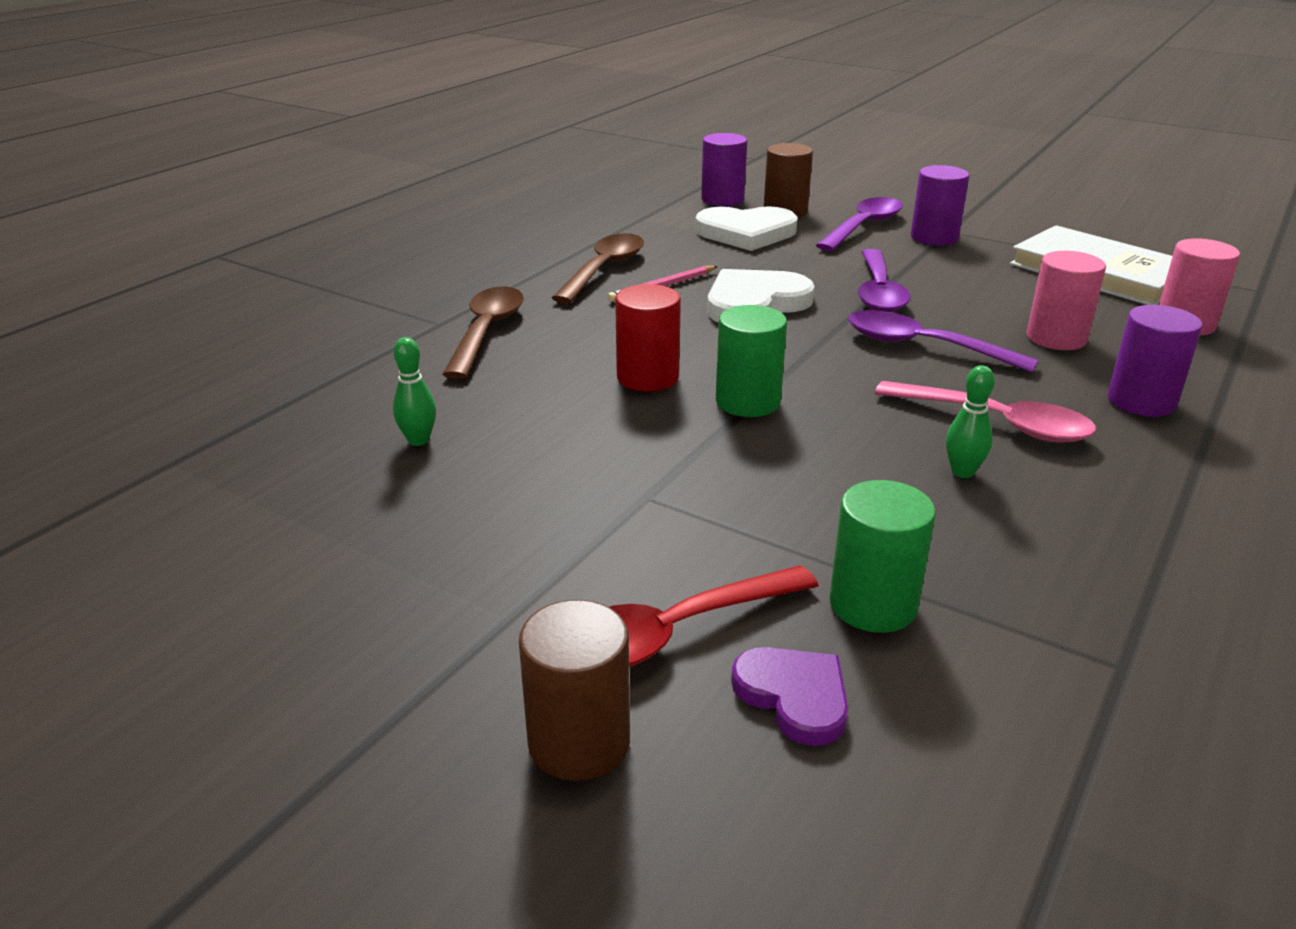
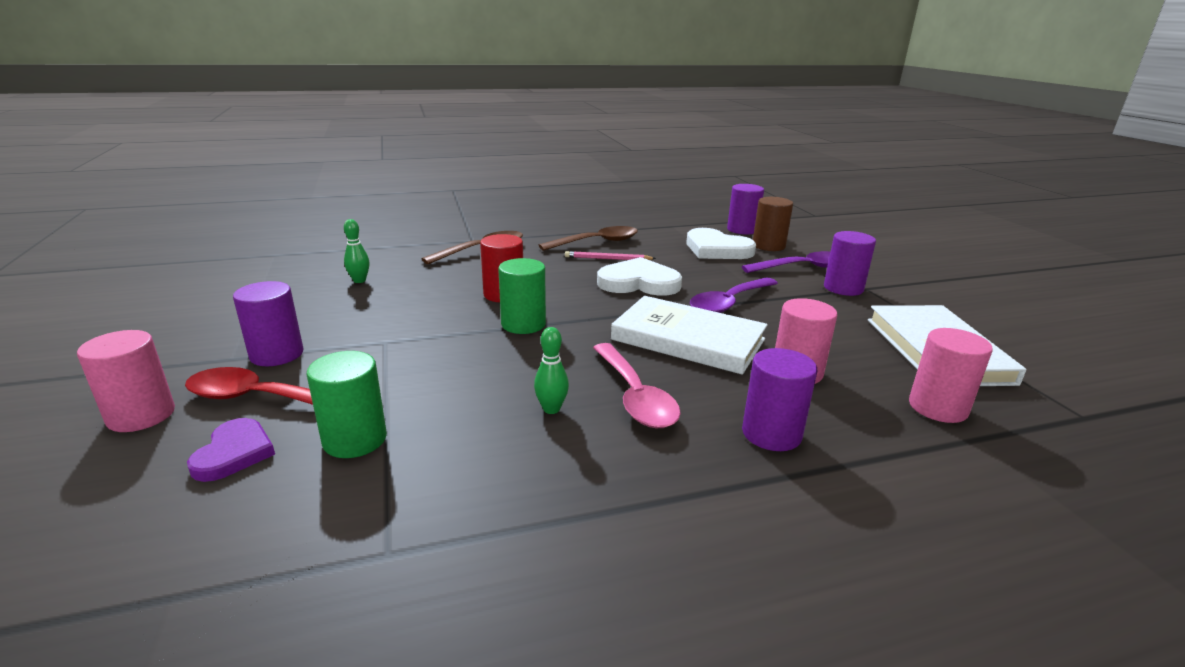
camera: 40 degrees right, 5 degrees down
(556, 580) = (277, 354): none -> purple cylinder
(579, 742) = (141, 415): brown cylinder -> pink cylinder
(923, 346) = (688, 339): purple spoon -> white book

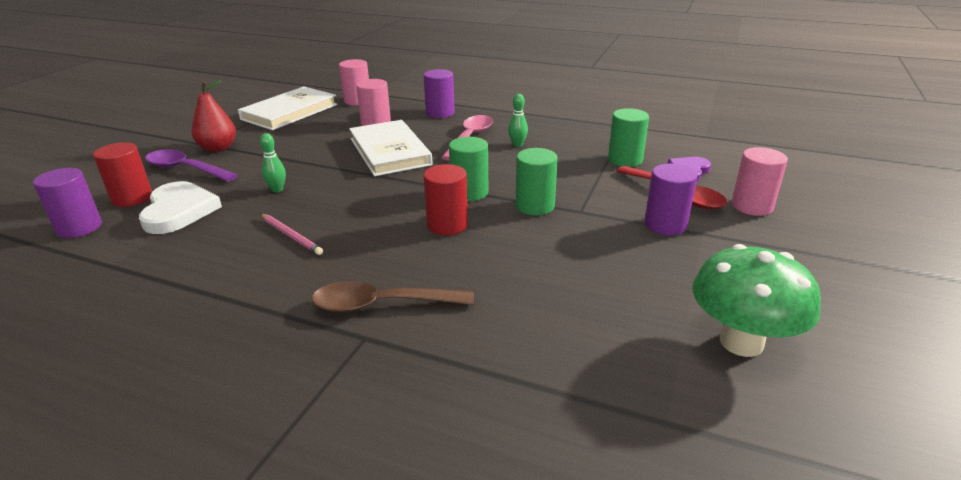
camera: 140 degrees left, 5 degrees up
(215, 291) = (741, 342): none -> green mushroom
(359, 280) = (565, 297): green bowling pin -> green bowling pin (277, 189)
(439, 332) = (535, 206): none -> green cylinder
(597, 242) = (247, 267): brown spoon -> none
(639, 283) = (326, 199): white heart -> none
(729, 303) = (311, 163): purple spoon -> none
(768, 246) = (132, 198): brown cylinder -> red cylinder
(843, 288) = (218, 148): purple cylinder -> red pear

